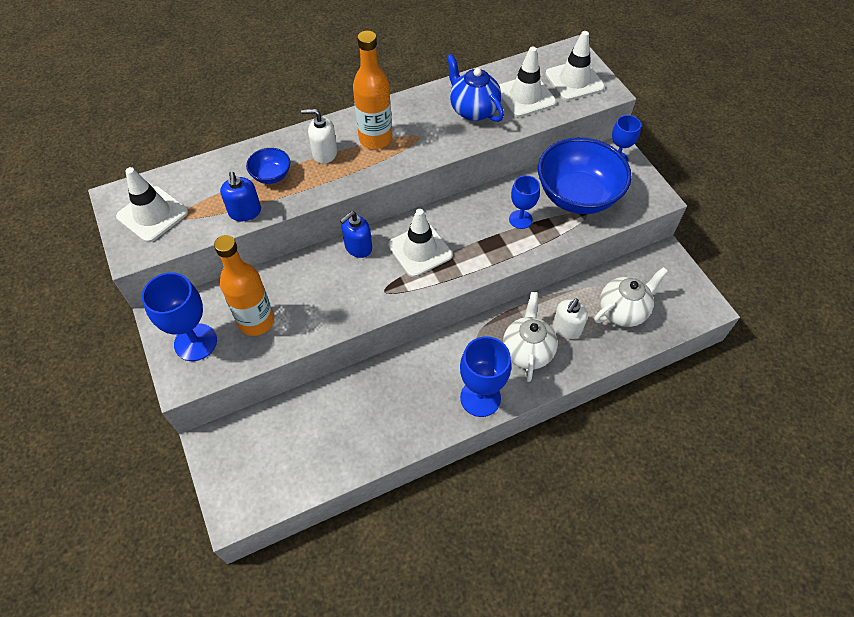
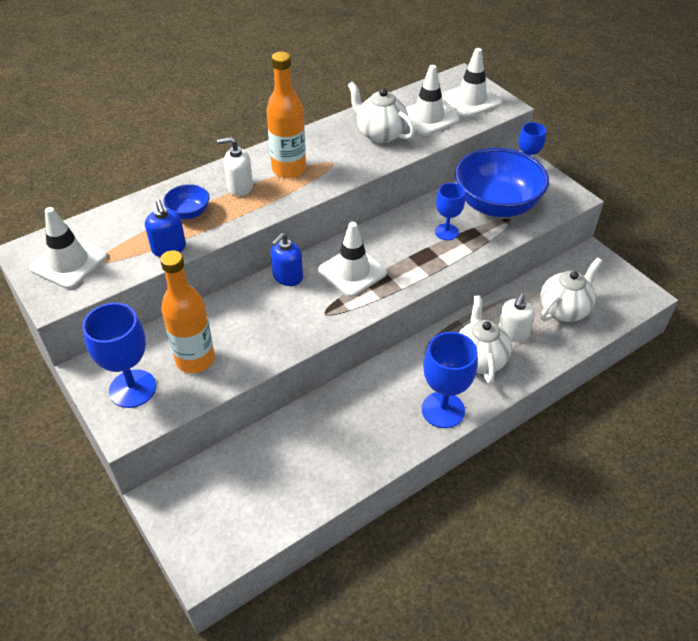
camera: 10 degrees left, 10 degrees down
(473, 110) = (380, 134): blue teapot -> white teapot

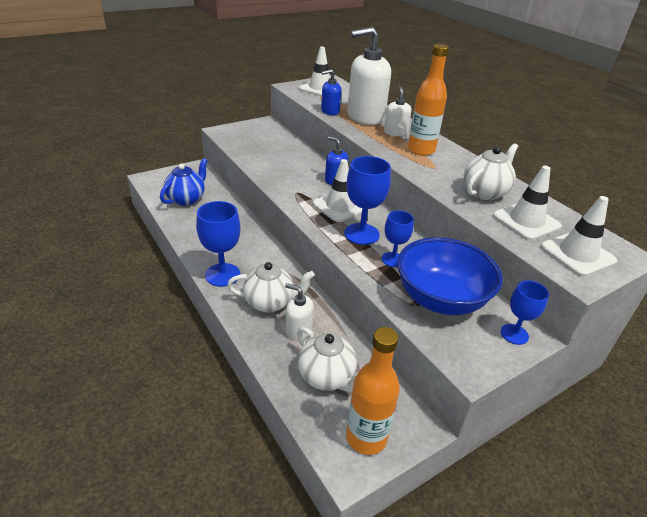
camera: 90 degrees right, 10 degrees down
(132, 388) = (248, 132): blue goblet -> blue goblet (361, 234)
(189, 213) = (365, 117): blue bowl -> white soap dispenser
(195, 359) = (264, 148): orange bottle -> orange bottle (366, 437)
(269, 489) = (186, 199): none -> blue teapot

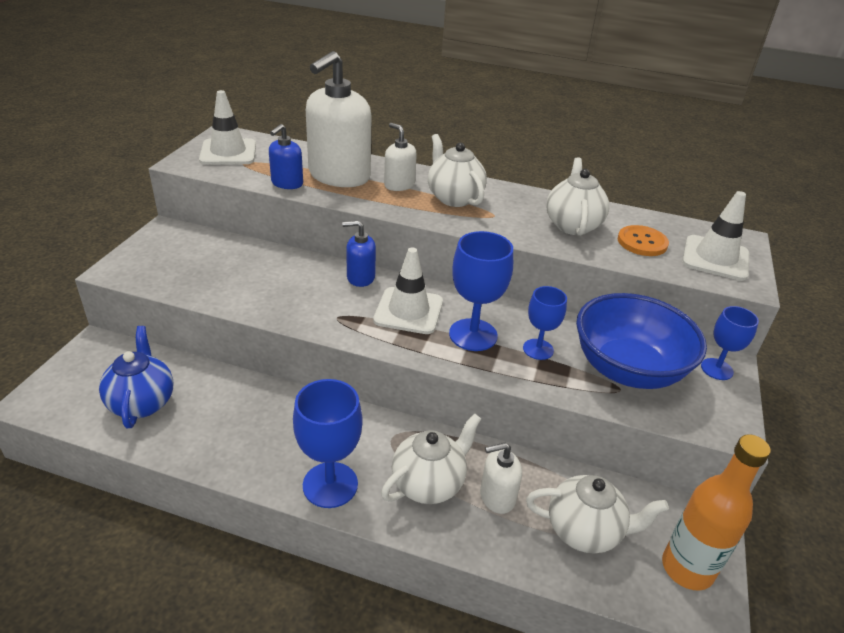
camera: 40 degrees left, 0 degrees up
(421, 150) = (453, 198): orange bottle -> white teapot
(526, 221) = (642, 242): white traffic cone -> orange button

